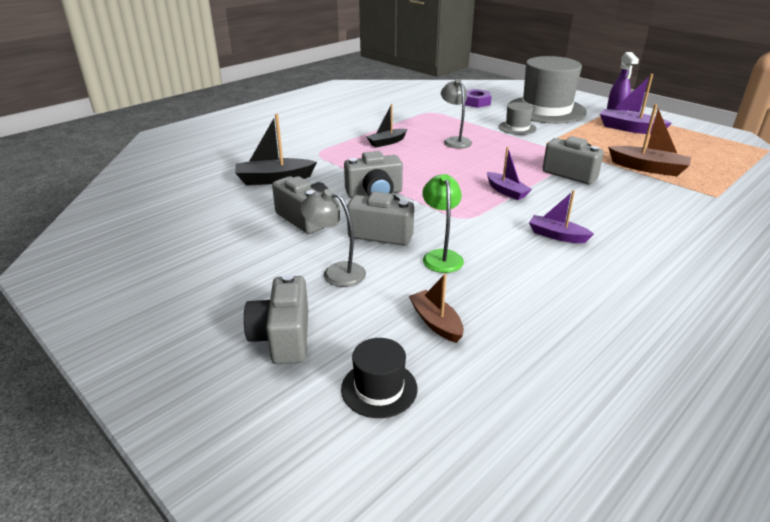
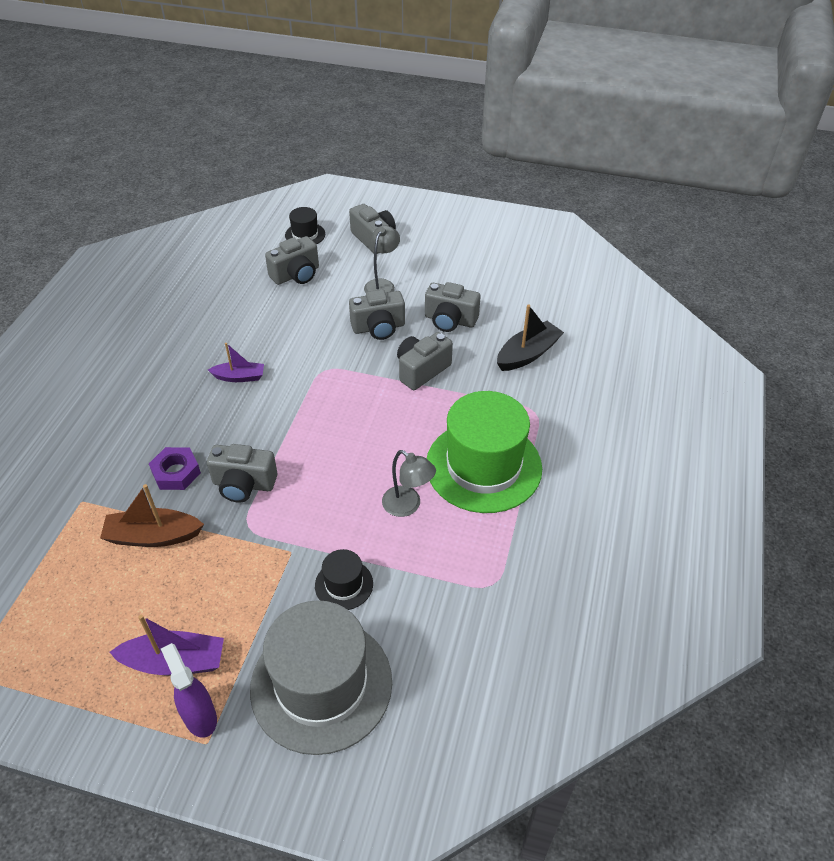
camera: 150 degrees right, 15 degrees up
(336, 272) = (382, 285): grey lamp -> grey lamp turned 60 degrees counterclockwise
(387, 142) = (483, 466): black boat -> green hat
(436, 322) = (296, 275): brown boat -> grey camera
(441, 256) = (321, 323): green lamp -> none
(475, 102) = (449, 662): purple nut -> purple nut (176, 472)
(506, 191) = (303, 422): purple boat -> none
(517, 128) = (344, 584): grey hat -> black hat

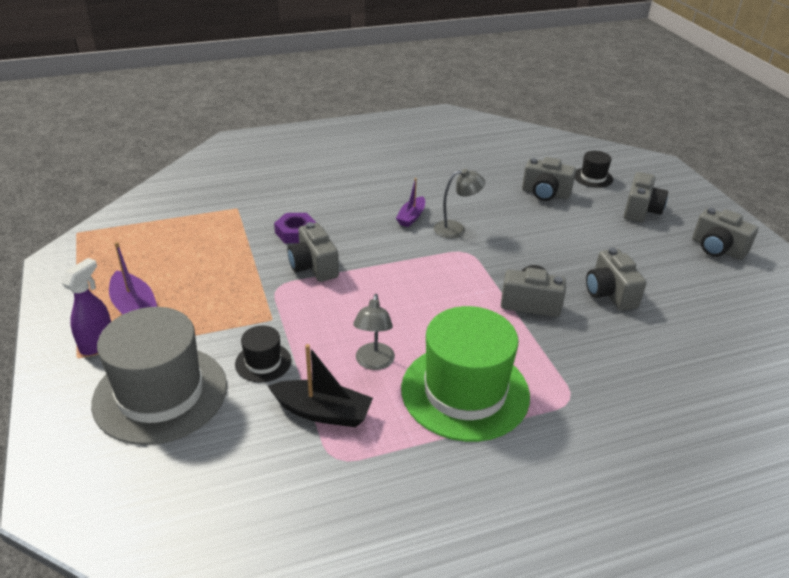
camera: 55 degrees right, 10 degrees down
(153, 536) = (233, 250): brown boat -> none
(239, 377) = (411, 217): purple boat -> purple boat turned 60 degrees clockwise
(378, 328) = (546, 258): grey camera -> grey camera (717, 249)
(382, 285) = (596, 238): grey lamp -> grey lamp (456, 229)
(527, 354) = (636, 361): black boat -> black boat (322, 412)

